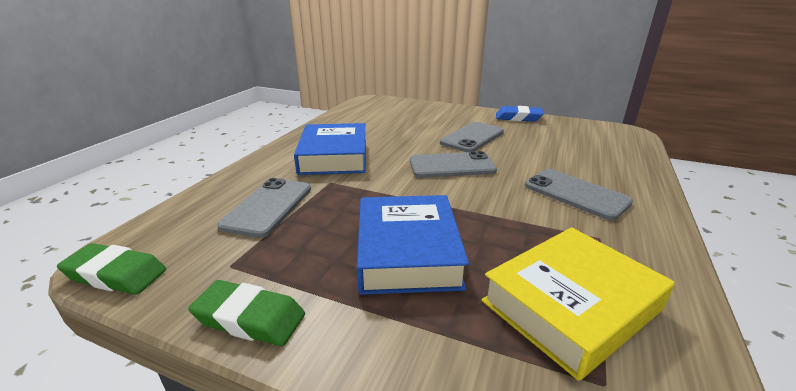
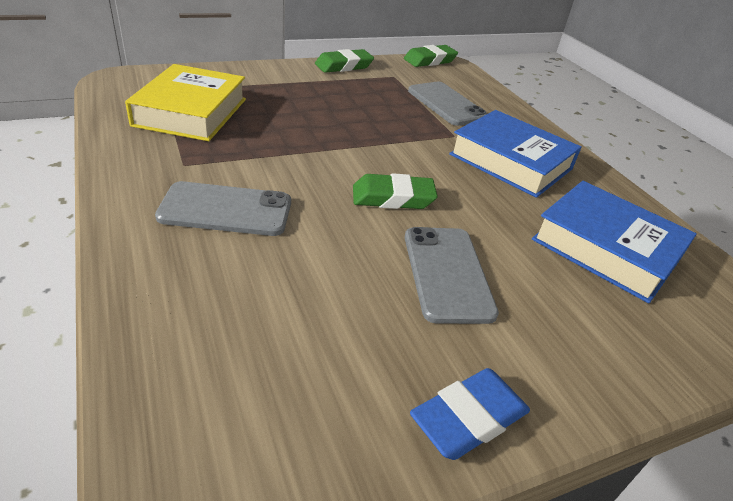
camera: 130 degrees right, 10 degrees up
(407, 251) = (316, 108): blue book -> blue book (606, 248)
(452, 166) = (393, 198): grey phone -> green eraser

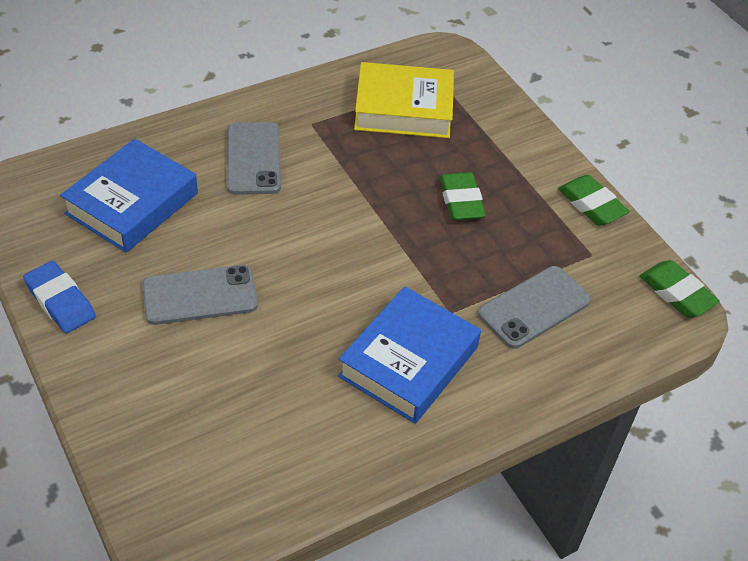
camera: 85 degrees right, 10 degrees up
(393, 198) = (301, 259): green eraser -> green eraser (461, 201)
(606, 248) = (260, 424): blue book -> blue book (132, 203)

